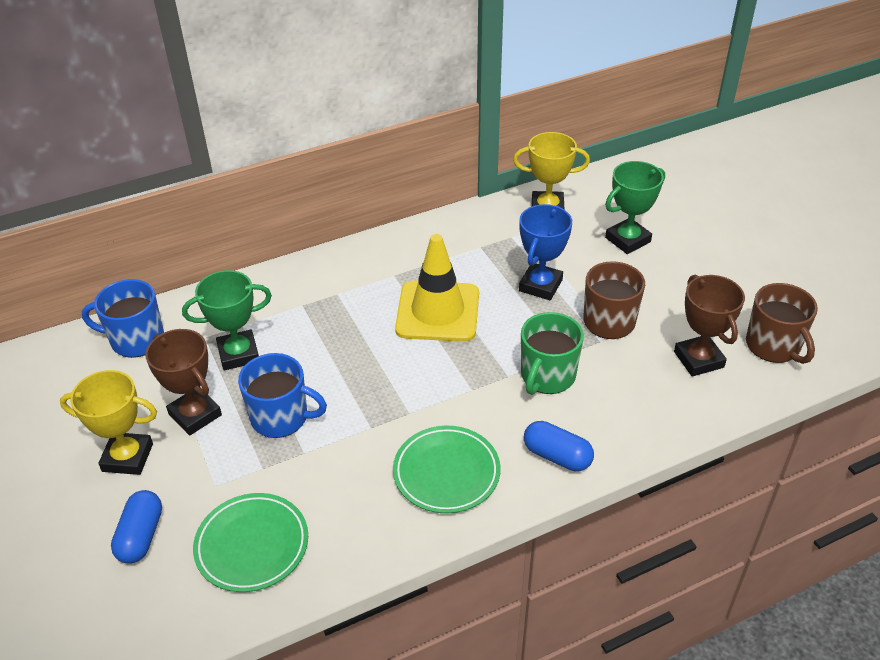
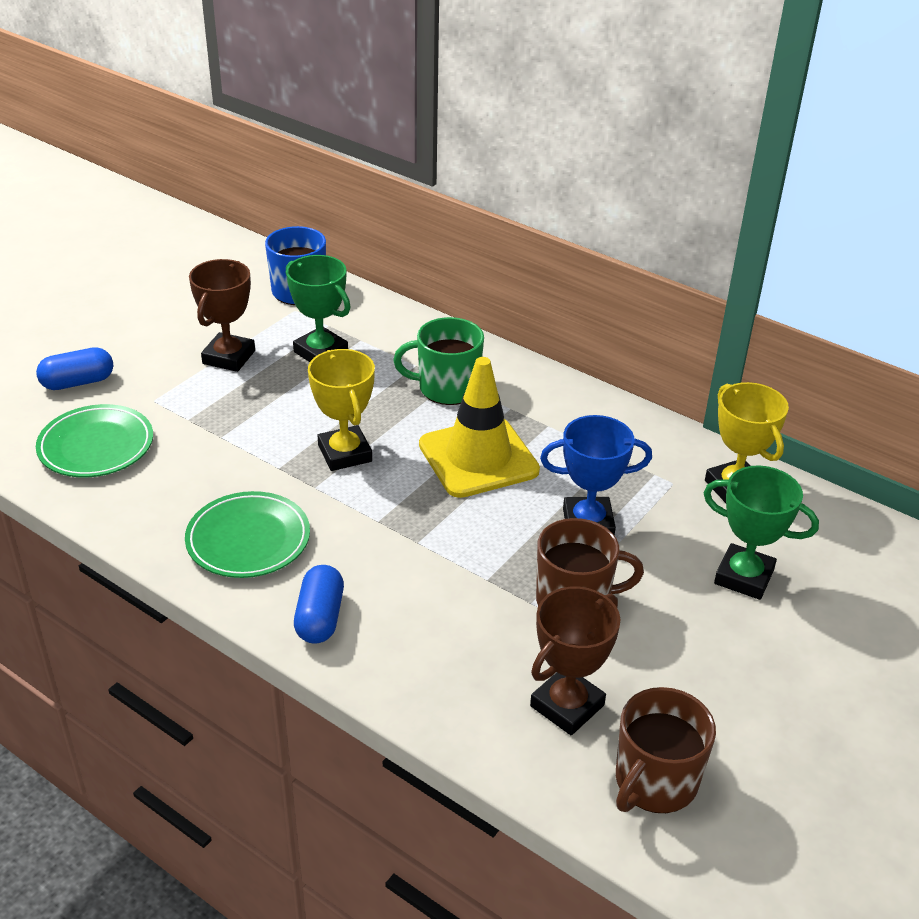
camera: 60 degrees right, 5 degrees down
(127, 457) = (158, 341): yellow trophy -> yellow trophy (345, 453)
(281, 417) = (256, 407): blue mug -> none
(547, 376) = (439, 574): green mug -> green mug (447, 388)

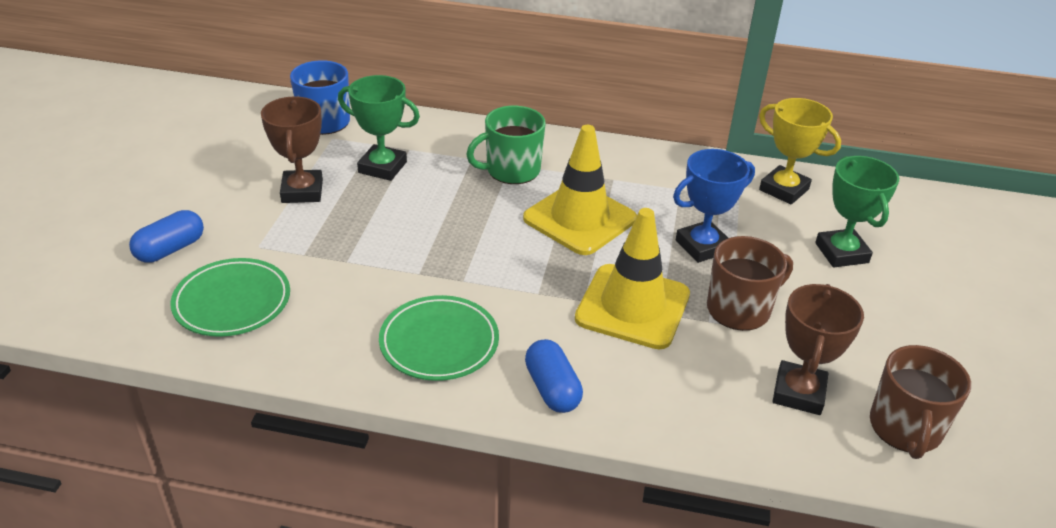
camera: 25 degrees left, 0 degrees up
(345, 453) = (467, 245): yellow trophy -> none
(462, 563) = (632, 306): none -> yellow traffic cone
(744, 577) = (841, 253): green trophy -> green trophy turned 75 degrees clockwise

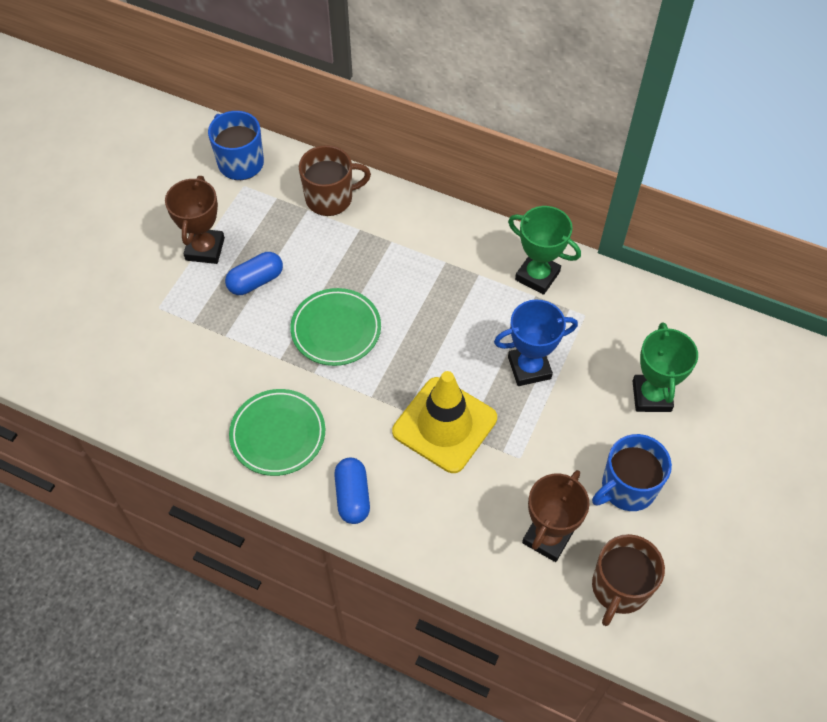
camera: 15 degrees right, 20 degrees up
(170, 249) = (89, 300): blue capsule -> blue capsule (256, 281)
(232, 302) = (128, 365): green plate -> green plate (336, 329)
(382, 167) = (279, 229): green trophy -> green trophy (537, 276)
(511, 170) = (390, 250): green mug -> none
(579, 219) = (432, 318): yellow traffic cone -> none
(739, 309) = (534, 443): brown mug -> brown mug (330, 198)
(784, 189) = (631, 311): yellow trophy -> none
(861, 333) = (627, 487): none -> blue mug

